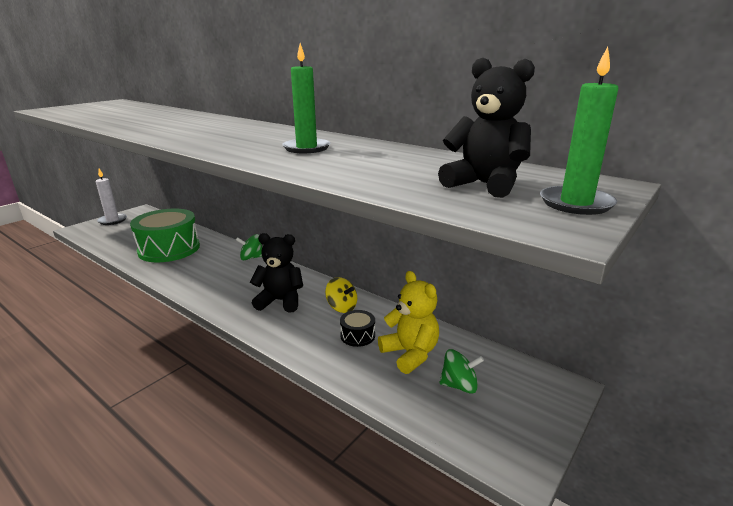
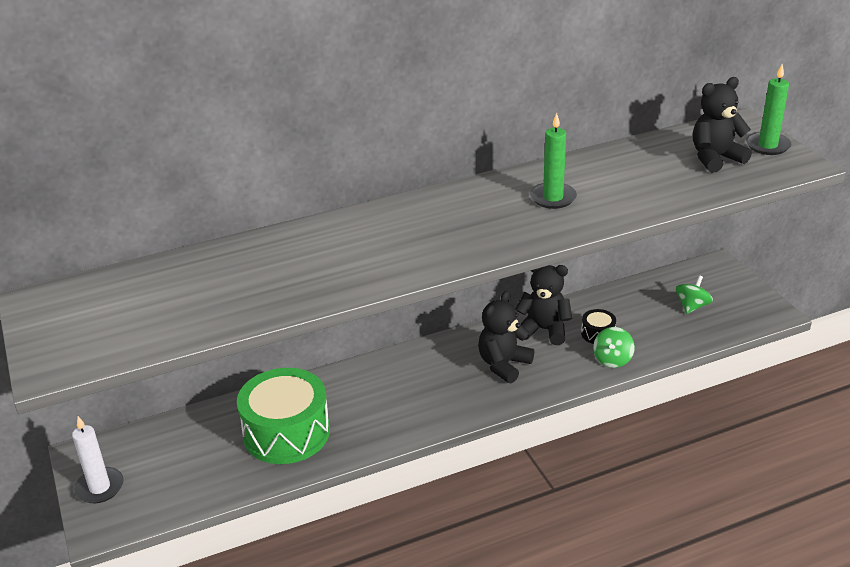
camera: 60 degrees left, 10 degrees up
(251, 258) = (380, 366): green spinning top -> green spinning top (612, 359)
(341, 307) = (544, 330): yellow spinning top -> black teddy bear
(410, 354) = (641, 315): yellow teddy bear -> none

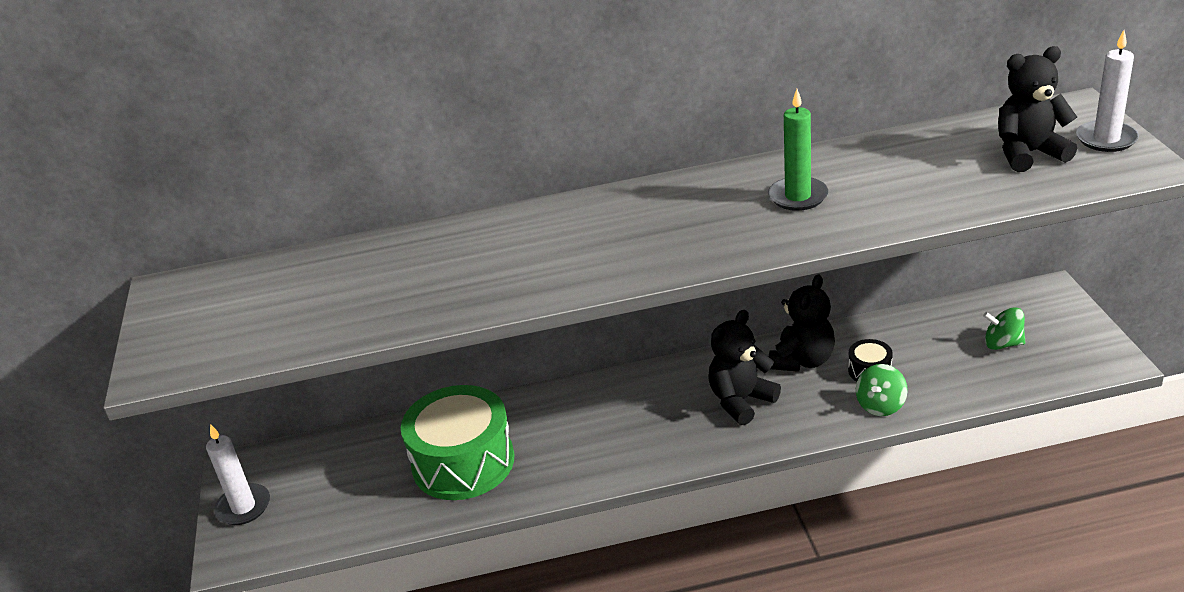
camera: 15 degrees right, 0 degrees up
(544, 330) = (802, 360): black teddy bear -> black teddy bear turned 90 degrees clockwise
(692, 306) = (1002, 344): green spinning top -> green spinning top turned 120 degrees counterclockwise
(767, 146) = (1106, 139): green candle -> white candle

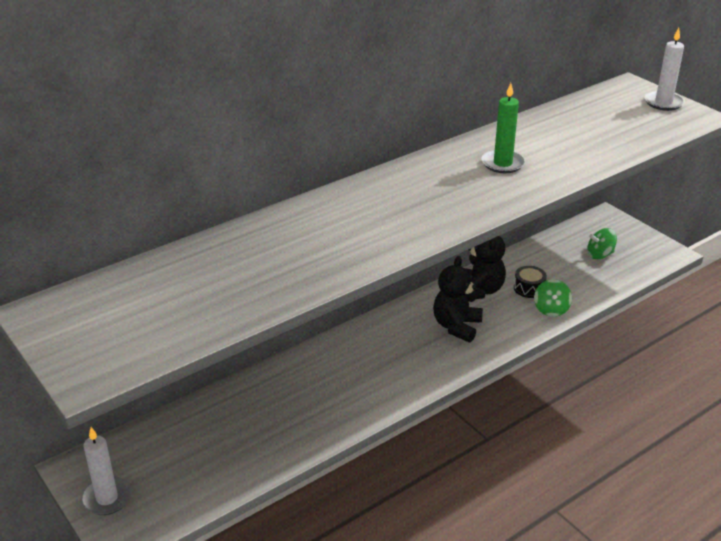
camera: 30 degrees left, 0 degrees up
(463, 462) = (277, 417): green drum -> none
(1028, 154) = (625, 117): black teddy bear -> none

